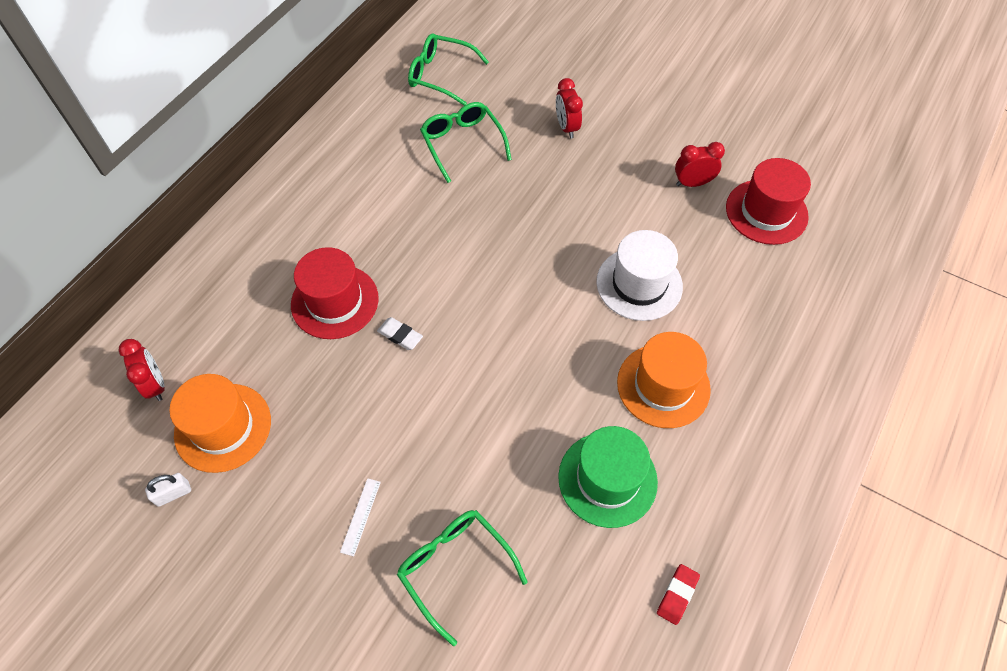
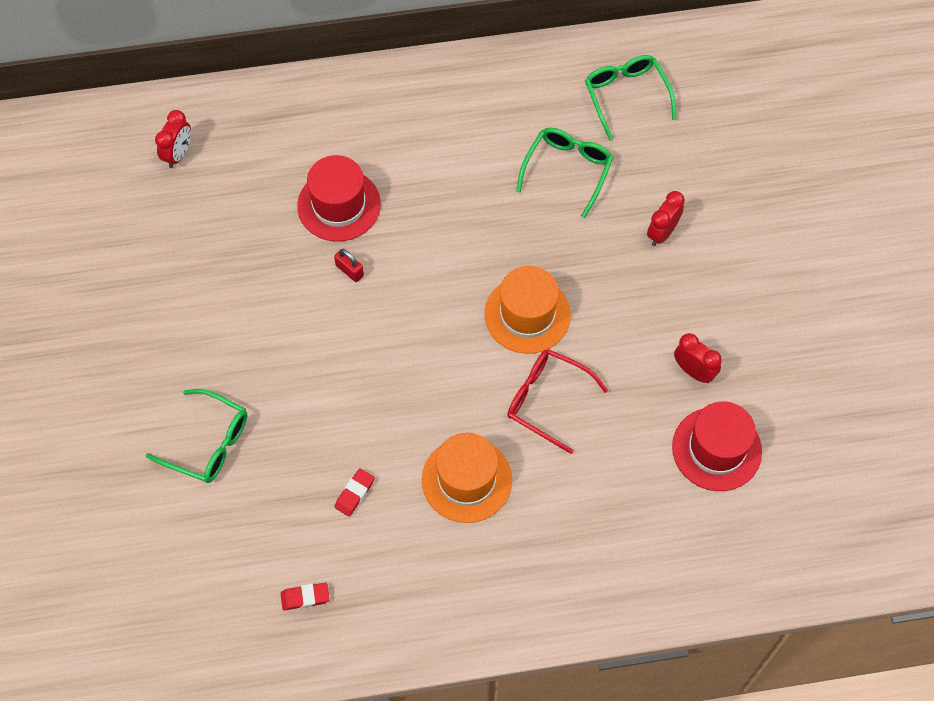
camera: 50 degrees right, 5 degrees up
(173, 493) = (117, 235): white padlock -> none
(223, 427) = (184, 222): orange hat -> orange hat (527, 314)
(360, 516) = (195, 358): white ruler -> none
(400, 335) = (349, 270): white eraser -> red padlock
(455, 568) = (208, 443): green glasses -> green glasses turned 105 degrees clockwise
(607, 479) = (354, 493): green hat -> red eraser
(639, 284) = (547, 400): white hat -> red glasses

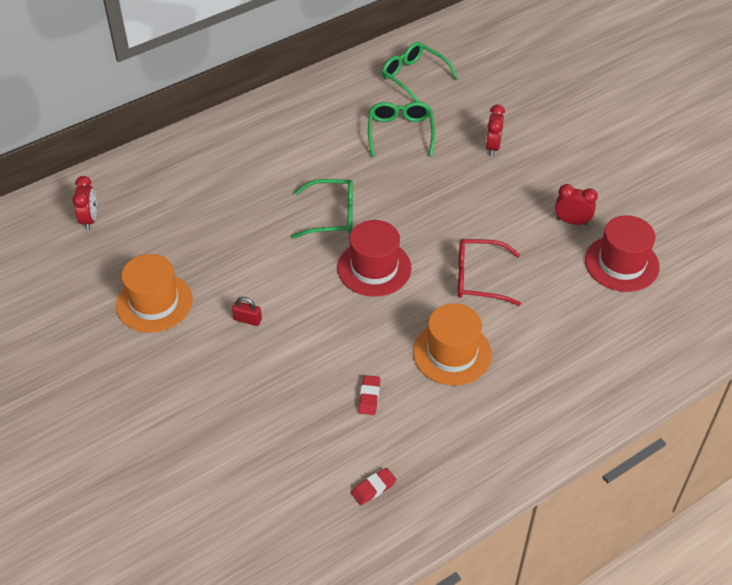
camera: 25 degrees left, 15 degrees down
(208, 443) = (226, 408): green glasses -> green glasses (332, 216)
(339, 205) = (240, 209): red hat -> red hat (374, 268)
(349, 270) = (274, 248): red padlock -> red padlock (247, 319)
(527, 314) = (428, 229): orange hat -> orange hat (154, 302)

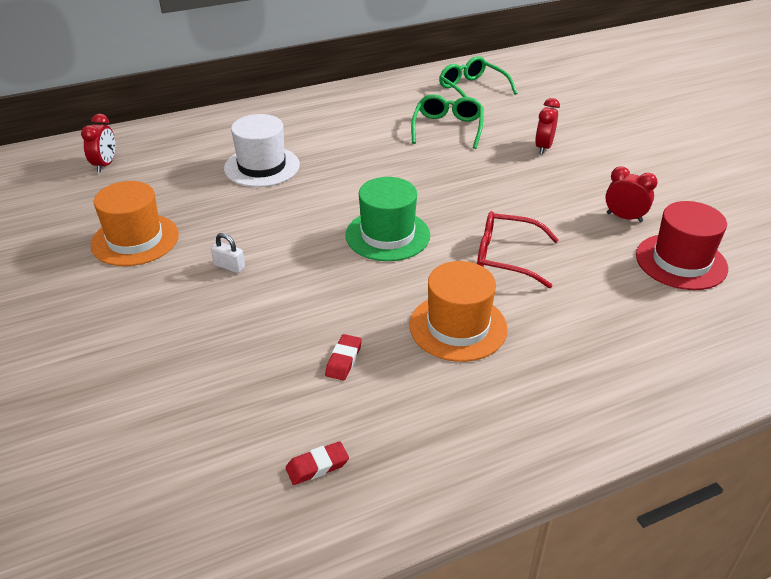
camera: 10 degrees right, 10 degrees down
(239, 203) = (262, 166): none -> white hat
(247, 319) = (229, 266): red padlock -> white padlock
(332, 216) = (356, 186): green glasses -> none
(374, 268) = (387, 235): red hat -> green hat

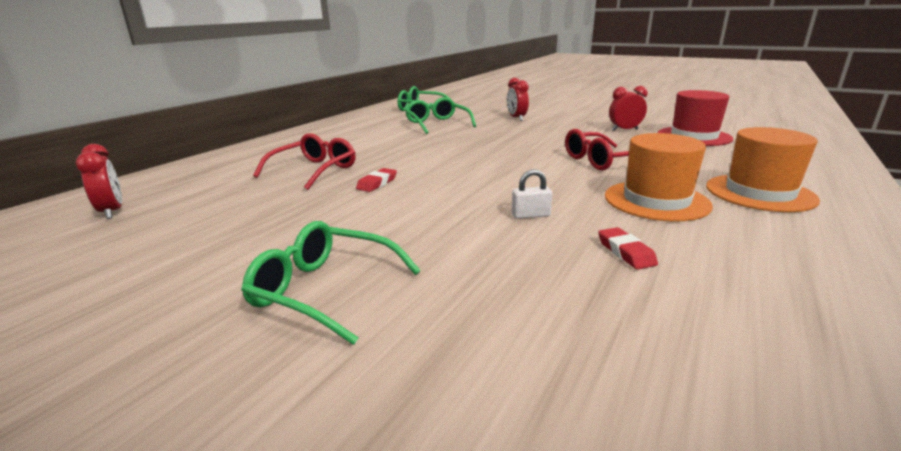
camera: 35 degrees left, 15 degrees down
(135, 240) = (236, 251): orange hat -> orange hat (759, 193)
(146, 296) = (324, 290): none -> green glasses
(229, 266) = (390, 233): white padlock -> white padlock (530, 215)
(262, 166) = (314, 170): white hat -> red glasses
(317, 466) = (792, 343): red eraser -> red eraser (377, 183)
(387, 235) = (499, 175): green hat -> none

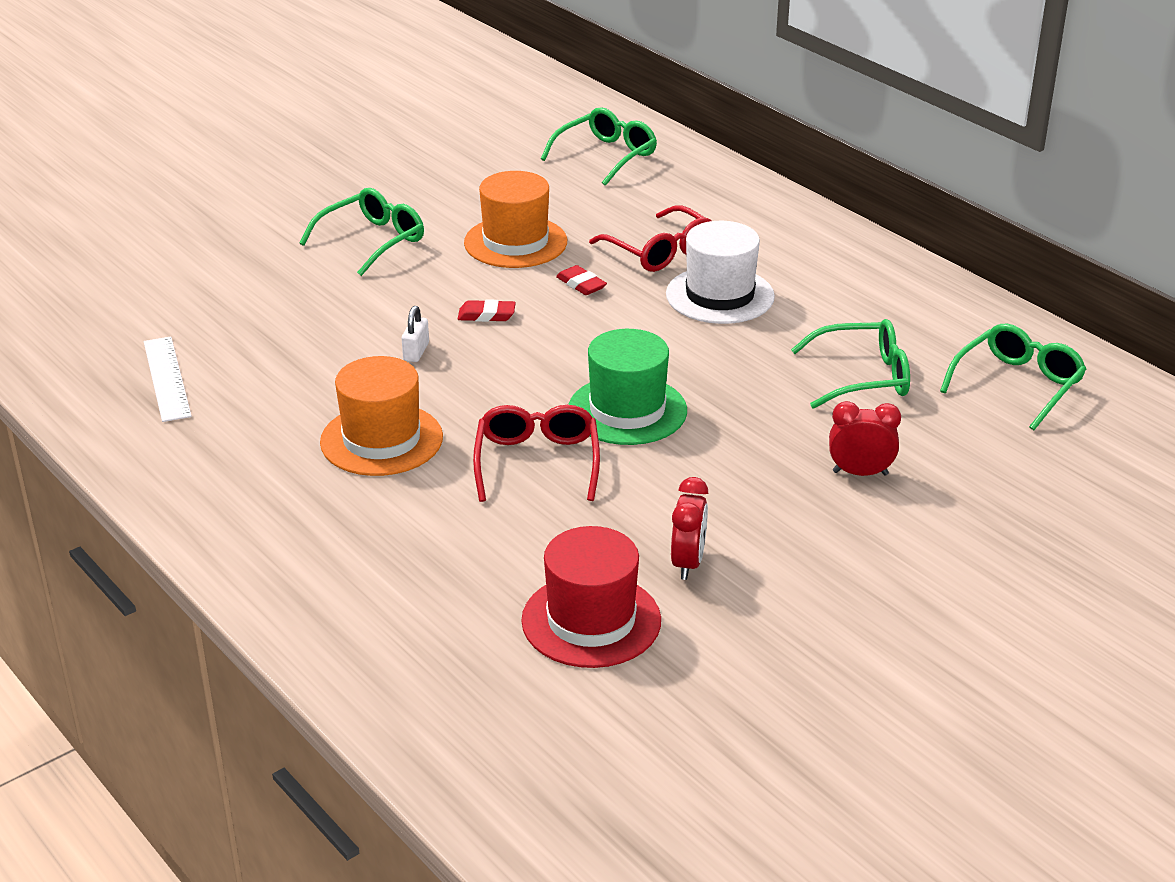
camera: 110 degrees right, 10 degrees up
(112, 212) = (606, 156): red clock -> green glasses
(371, 151) = (720, 295): none -> white hat
(522, 152) = (627, 410): none -> green hat
(625, 252) = (304, 373): red eraser -> red eraser (486, 315)
(759, 193) = (335, 524): orange hat -> orange hat (515, 242)
(768, 337) = (167, 378): none -> white ruler

